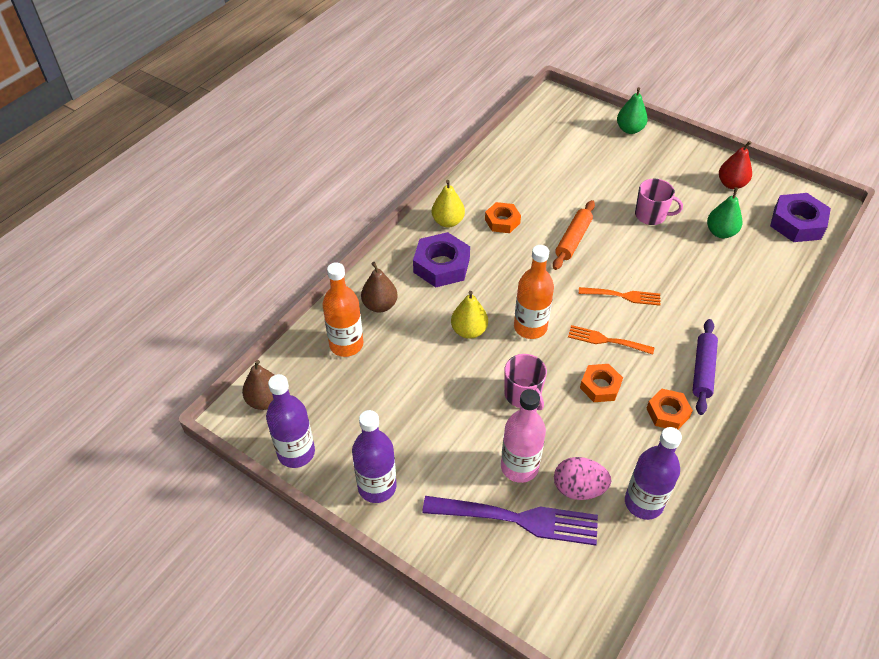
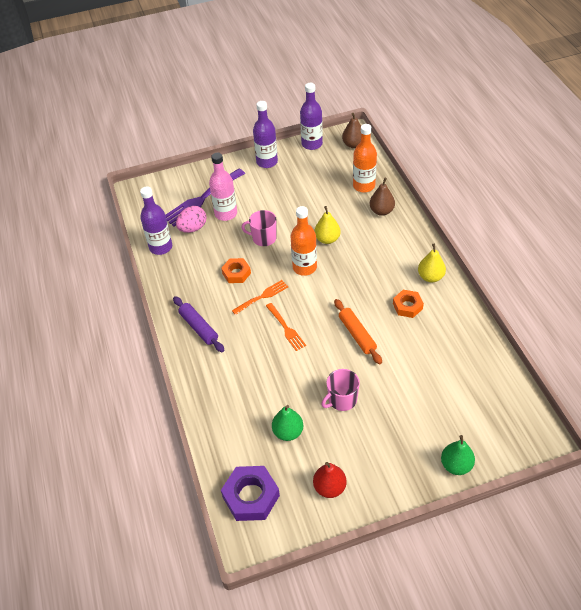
camera: 130 degrees right, 0 degrees up
(441, 265) = (391, 253): purple nut -> none
(623, 296) = (286, 328): orange fork -> orange fork turned 75 degrees counterclockwise
(667, 413) = (192, 291): orange nut -> none

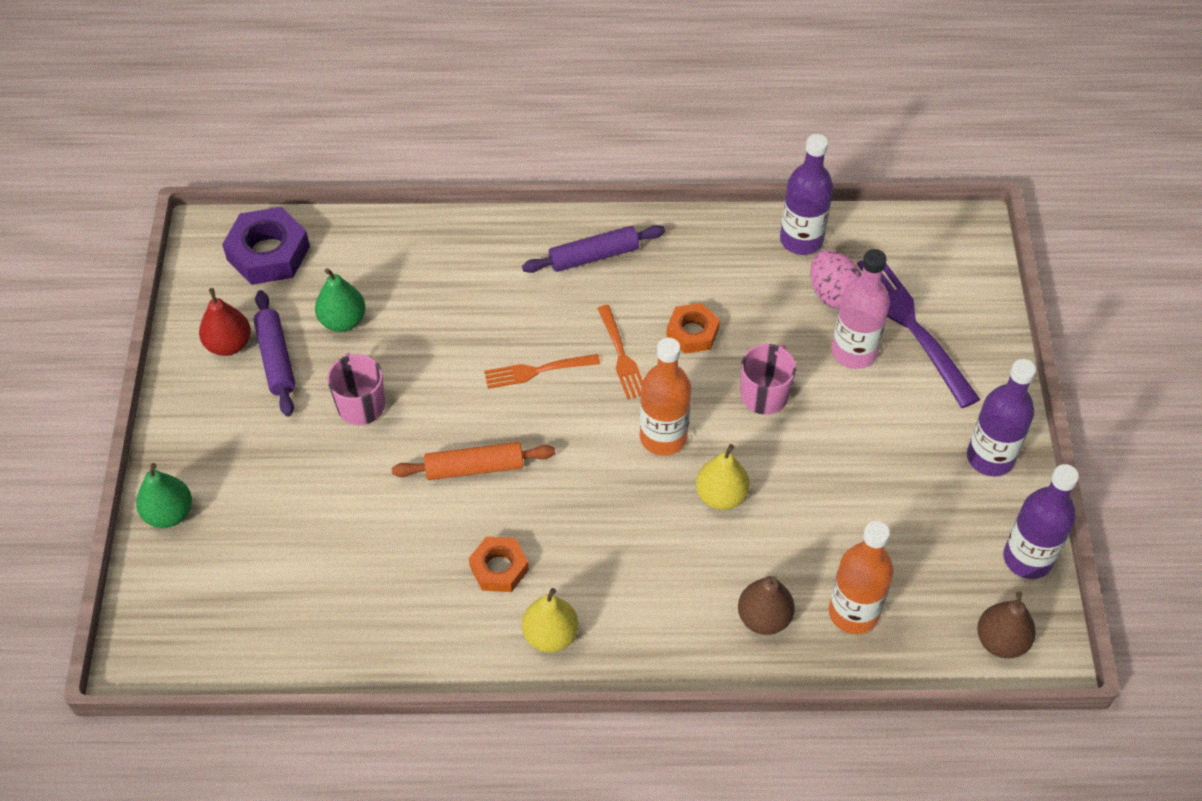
camera: 105 degrees right, 5 degrees up
(329, 456) = (276, 359): none -> purple rolling pin

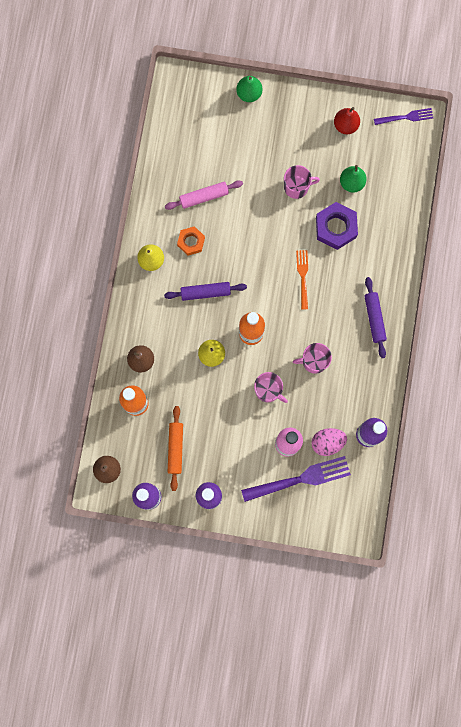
camera: 100 degrees right, 25 degrees up
(207, 257) = (406, 117): none -> purple fork
(268, 253) = (403, 148): purple nut -> purple nut (335, 227)
(276, 359) = (332, 148): purple rolling pin -> purple rolling pin (205, 292)
(400, 560) = (204, 197): none -> pink rolling pin
(474, 467) = (249, 238): orange rolling pin -> orange rolling pin (175, 448)
(621, 356) = (305, 321): orange fork -> none
(692, 333) = (314, 361): orange nut -> pink mug

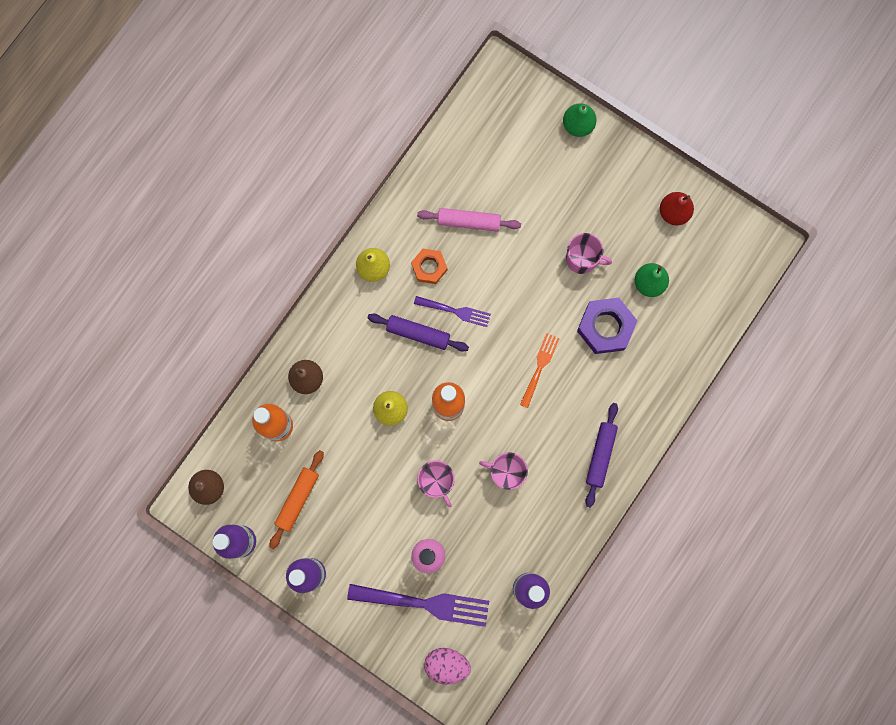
camera: 25 degrees right, 0 degrees up
(327, 442) = (476, 575): pink egg -> pink egg (446, 664)
(406, 117) = (749, 235): purple fork -> purple fork (455, 311)

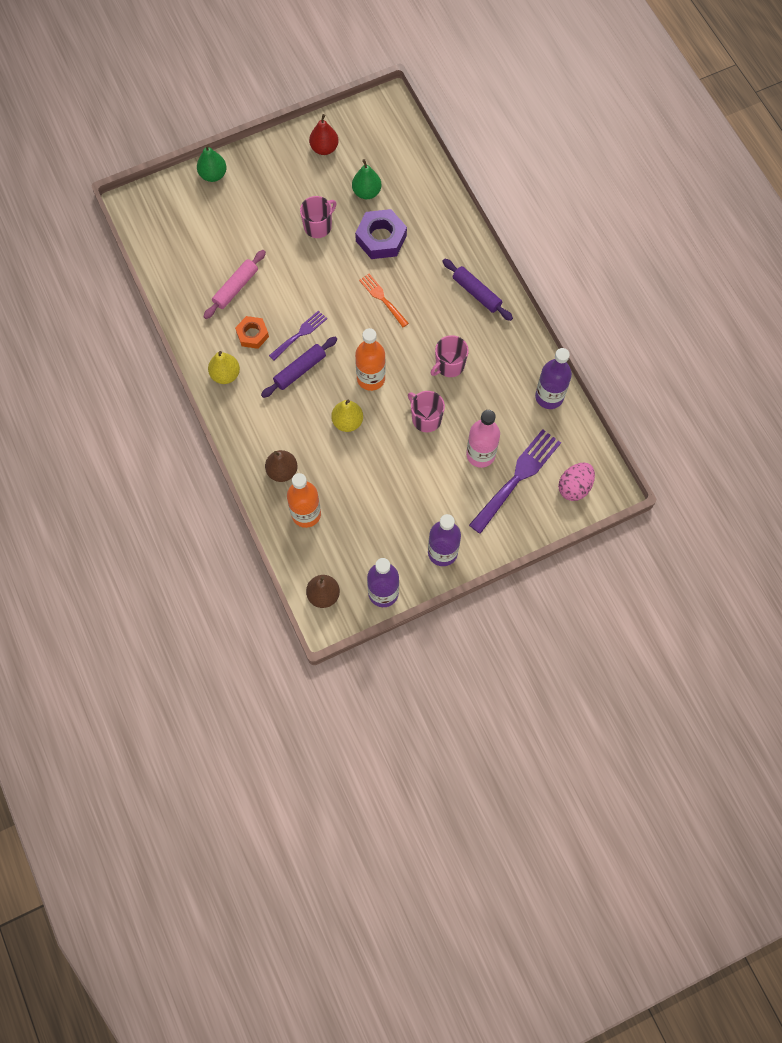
camera: 60 degrees left, 10 degrees down
(298, 499) = (376, 530): orange rolling pin -> none
(436, 481) = (426, 418): pink mug -> pink mug turned 135 degrees counterclockwise

